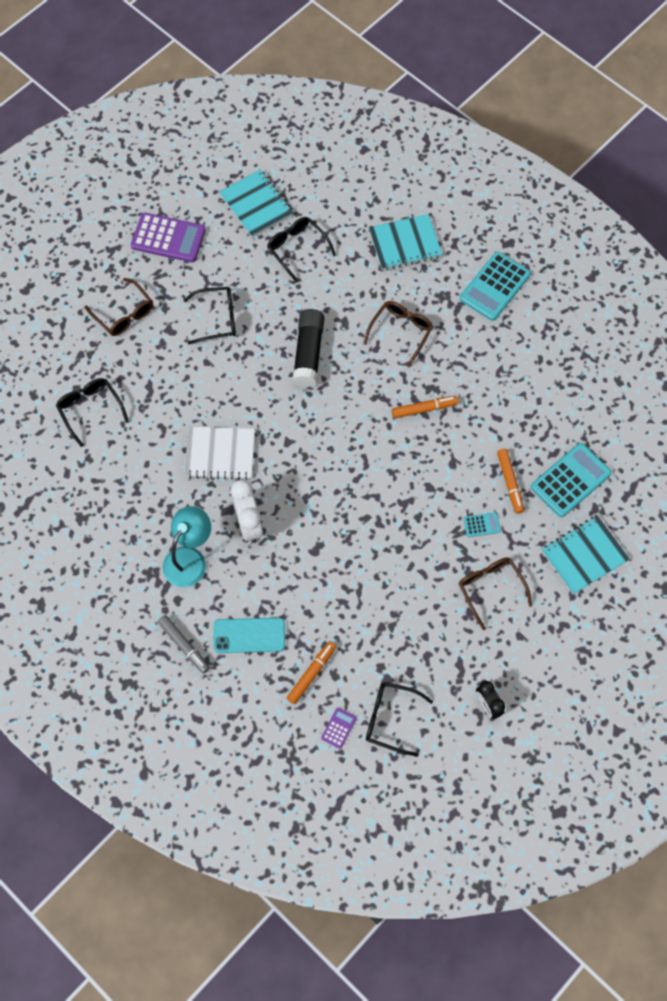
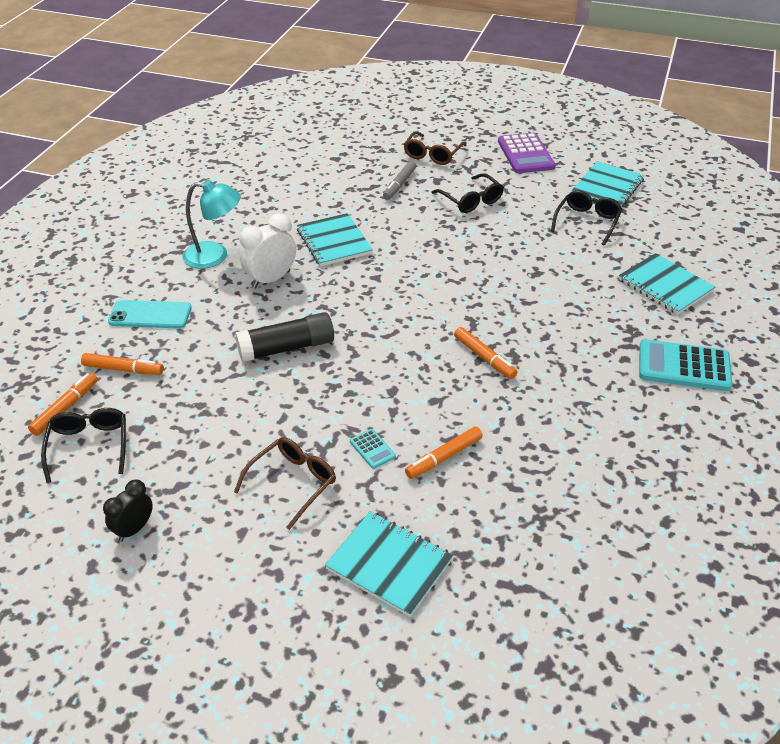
camera: 65 degrees right, 25 degrees down
(90, 410) = (329, 165): black glasses -> none
(184, 645) = (123, 279): grey marker -> grey marker (399, 185)
(220, 454) = (334, 242): white notebook -> turquoise notebook
(249, 635) = (150, 315): turquoise phone -> turquoise phone turned 60 degrees counterclockwise
(308, 353) = (482, 261): black glue stick -> black glue stick (286, 348)
(339, 728) = (65, 408): purple calculator -> orange marker
(401, 332) = (560, 313): brown glasses -> none
(570, 480) = (487, 515): turquoise calculator -> none

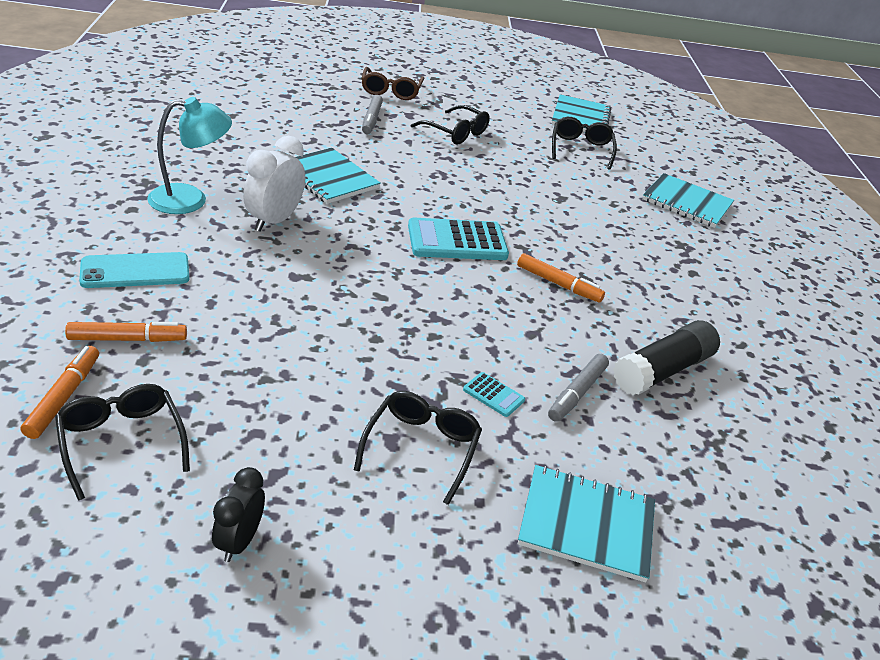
camera: 25 degrees left, 5 degrees down
(286, 348) = (332, 294): black glue stick -> black glue stick (662, 371)
(292, 483) = (421, 448): brown glasses -> black glasses
(444, 457) = (577, 393): orange marker -> grey marker
(525, 154) = (485, 90): purple calculator -> none
(684, 366) = (749, 275): turquoise calculator -> turquoise calculator (457, 241)

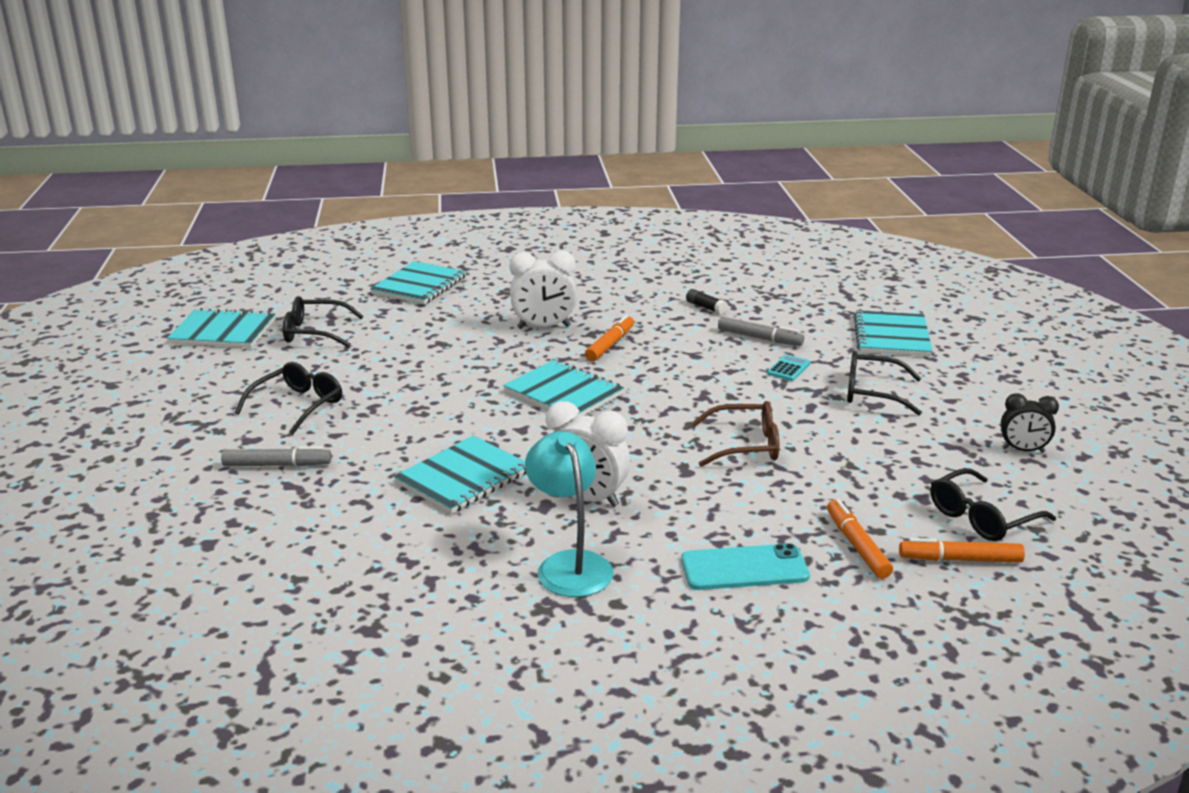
camera: 90 degrees left, 10 degrees down
(135, 271) = (744, 568): turquoise phone -> turquoise phone turned 75 degrees counterclockwise
(391, 91) = (168, 459): brown glasses -> brown glasses (745, 445)
(457, 241) = (563, 393): turquoise calculator -> turquoise notebook
(598, 253) = (543, 327): none -> white clock
(662, 371) = (705, 307): black glue stick -> black glue stick, size x0.45

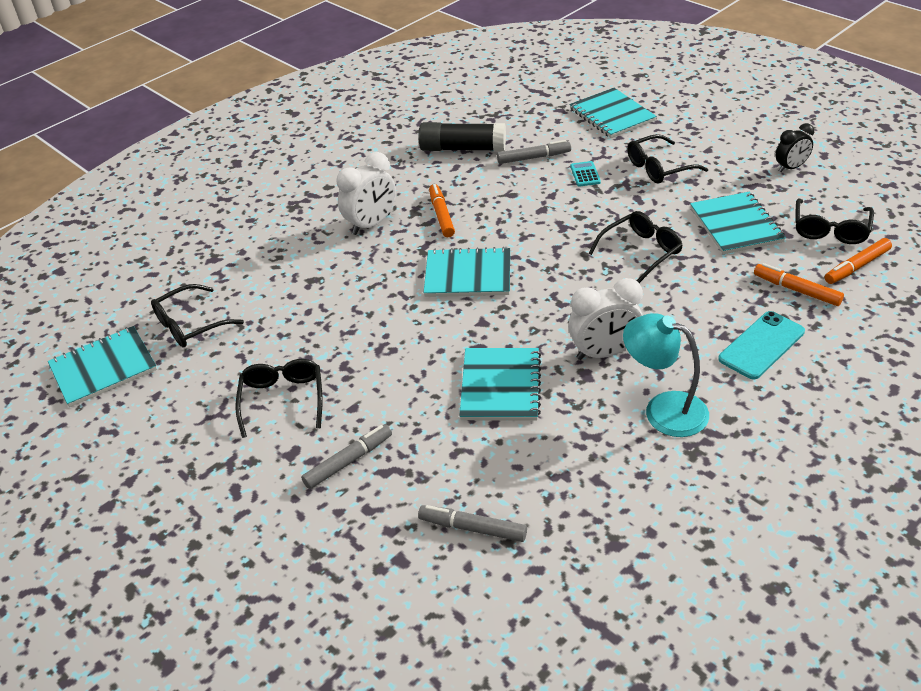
camera: 35 degrees left, 15 degrees up
(287, 555) = (473, 528): none -> grey marker
(419, 285) = (213, 234): turquoise notebook -> turquoise notebook (736, 225)
(705, 307) = (463, 148): black glue stick -> black glue stick, size x2.24
(745, 445) = (641, 252): brown glasses -> black glasses

